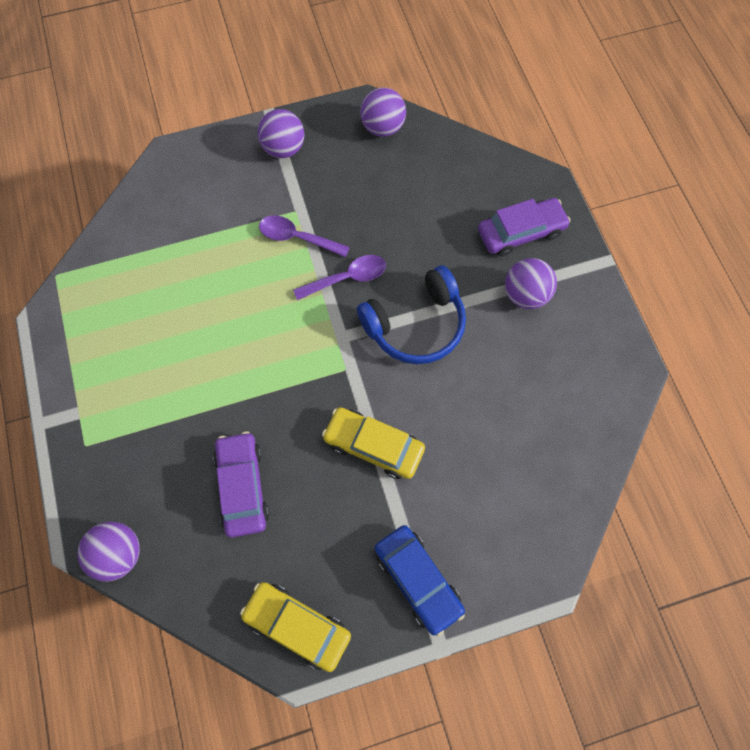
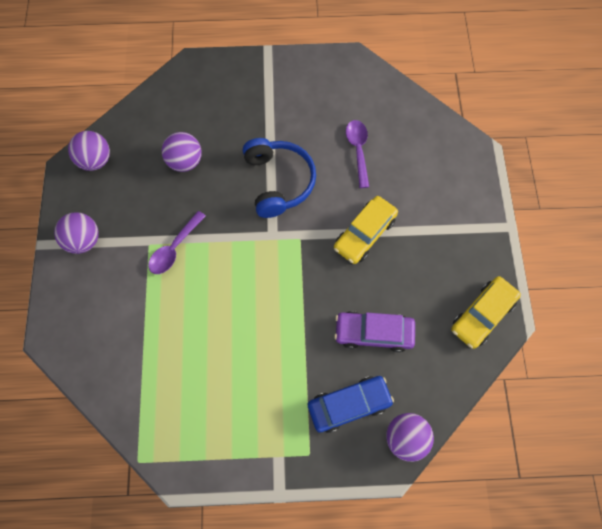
camera: 75 degrees left, 0 degrees up
(347, 278) = (224, 219): purple spoon -> purple spoon (358, 150)
(418, 579) = (465, 229): blue car -> blue car (349, 404)
(520, 232) = (226, 93): purple car -> none
(525, 295) = (277, 105): purple ball -> purple ball (185, 161)

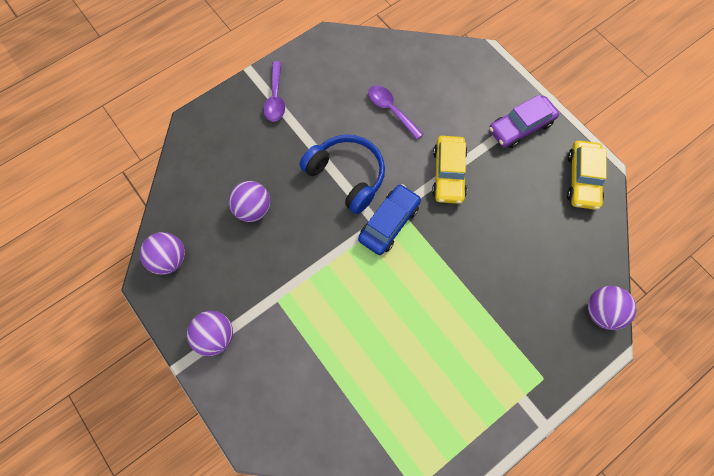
camera: 35 degrees left, 0 degrees up
(174, 248) = (302, 289): purple spoon -> purple spoon (275, 98)
(349, 404) = (542, 317): blue car -> blue car (389, 223)
(373, 333) = (516, 248): purple car -> purple car (521, 127)

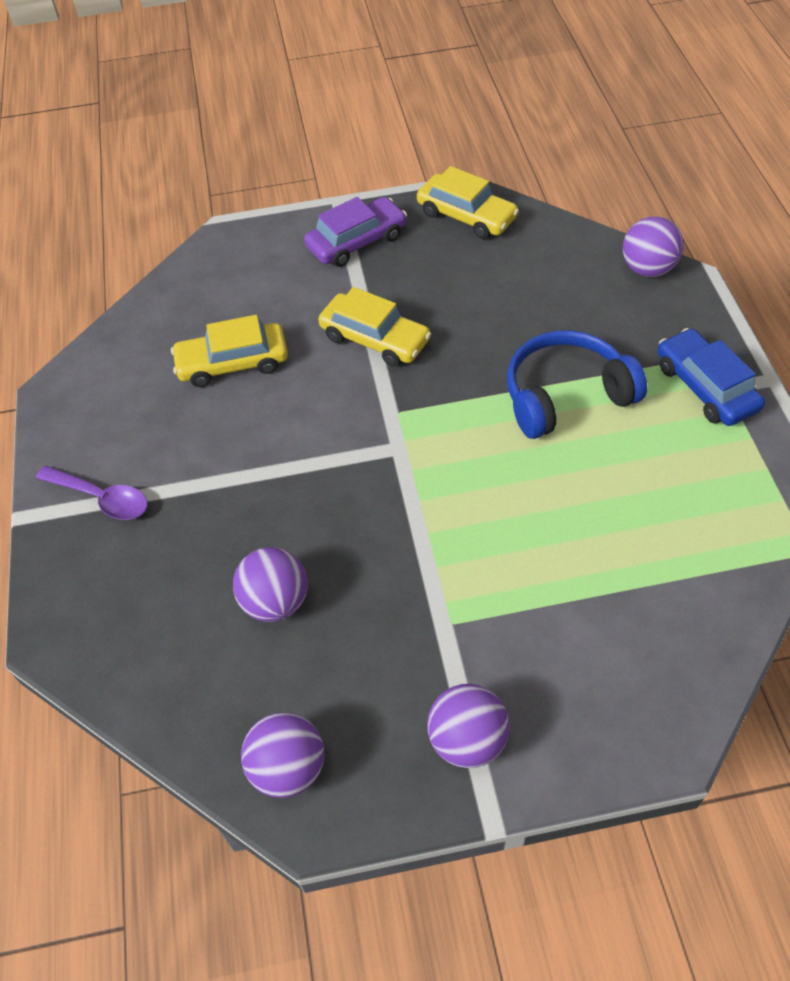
camera: 60 degrees left, 15 degrees down
(347, 176) = (301, 454): blue headphones -> blue headphones (565, 395)
(389, 223) = (407, 432): blue car -> blue car (705, 387)
(391, 110) = (233, 363): purple spoon -> yellow car
(521, 127) = (356, 241): purple car -> purple car turned 120 degrees counterclockwise

